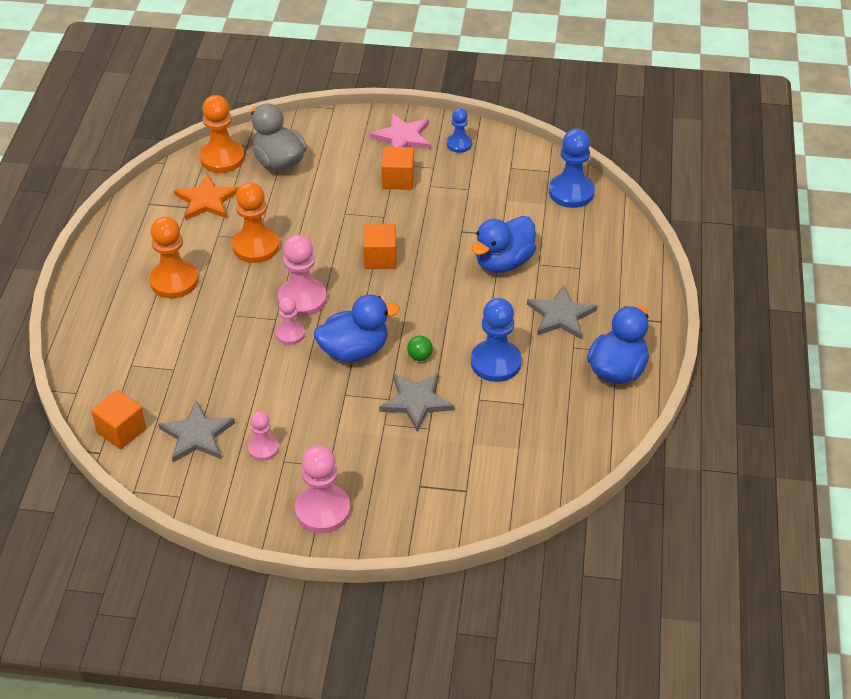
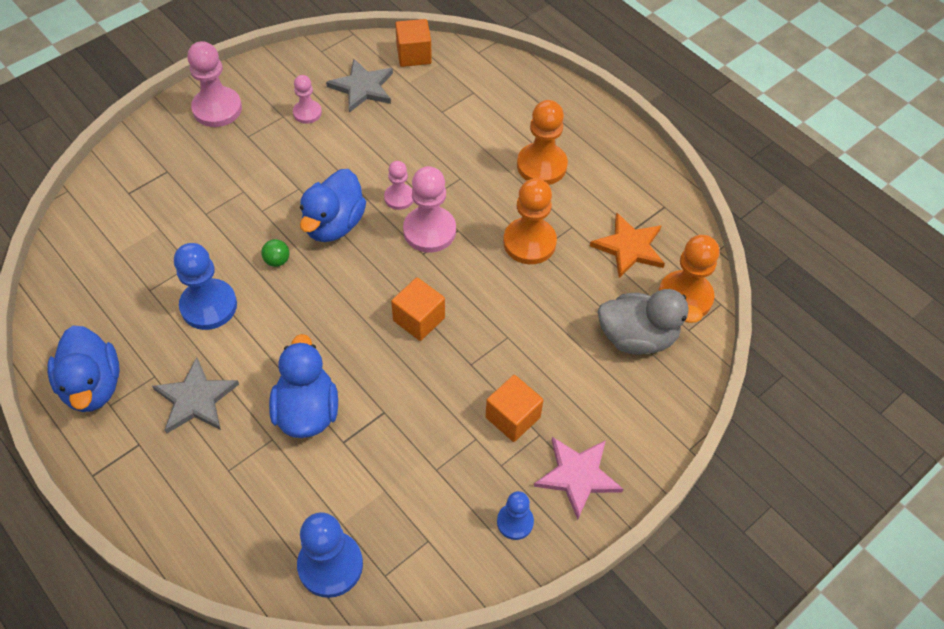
camera: 130 degrees right, 10 degrees up
(416, 401) = (238, 225): grey star -> none

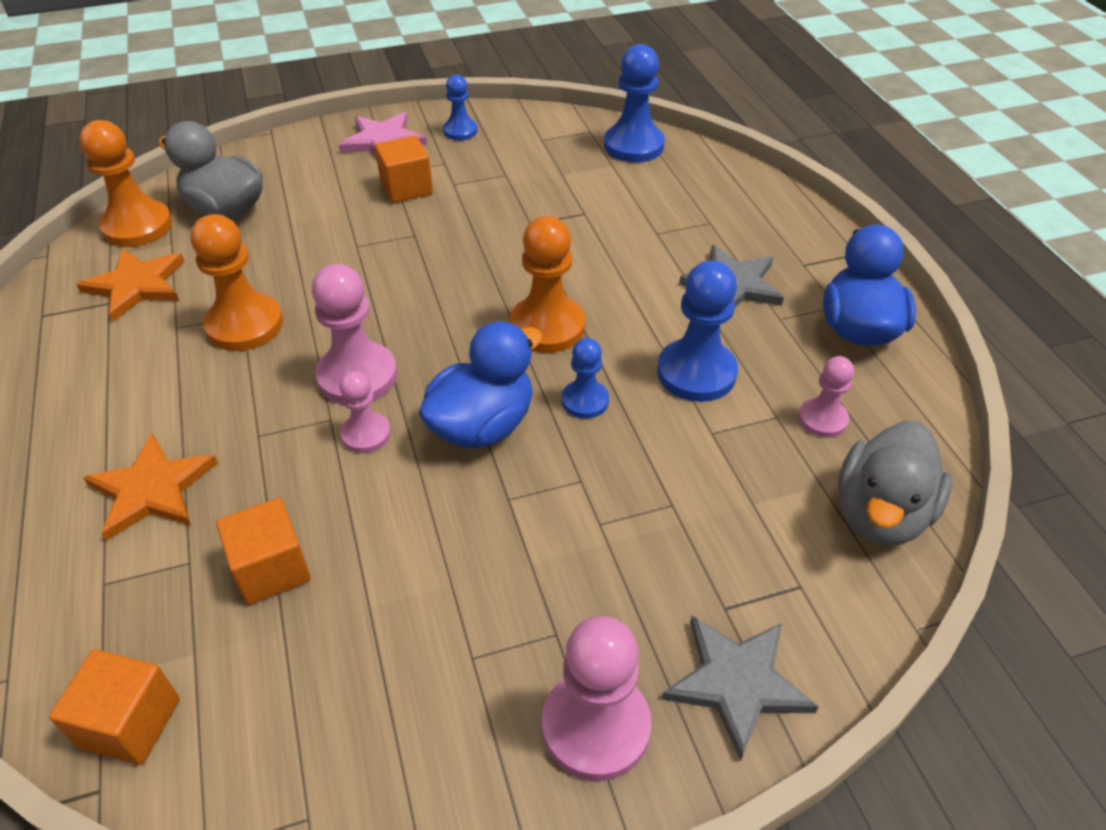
camera: 155 degrees left, 10 degrees down
(83, 245) = (880, 514): none -> grey duck
(277, 261) = (585, 401): green ball -> blue pawn
(307, 113) = (423, 648): pink pawn -> pink pawn (822, 419)
(307, 411) = (611, 243): blue duck -> none
(362, 87) = (286, 672): grey star -> grey star (737, 683)
(419, 319) = (441, 286): orange cube -> orange cube (271, 569)
(490, 134) = (152, 490): none -> orange star
(541, 166) = (129, 415): orange pawn -> orange pawn (547, 327)

